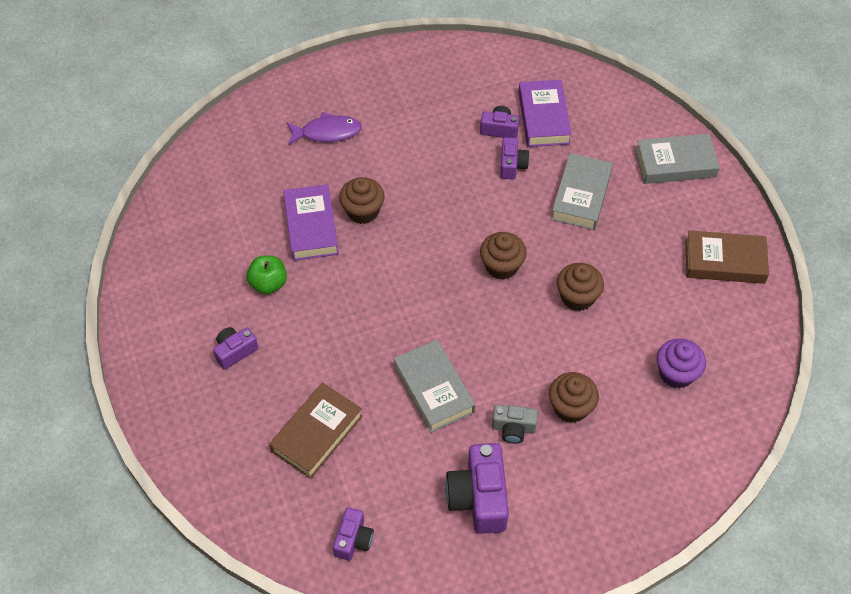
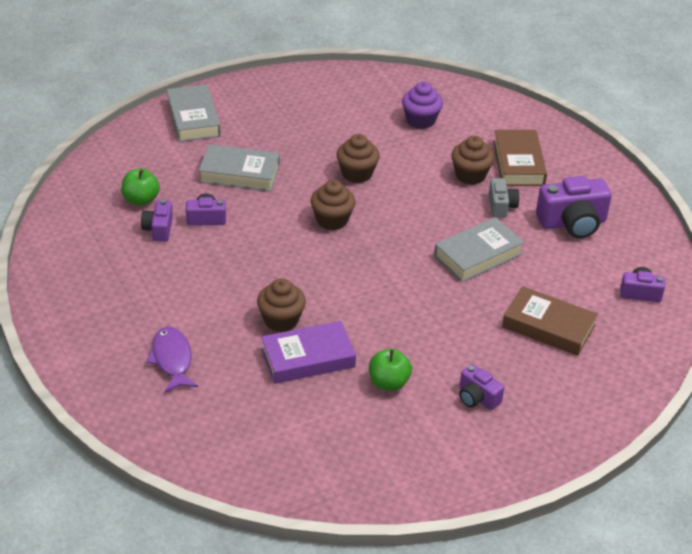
camera: 100 degrees left, 15 degrees down
(543, 118) = (141, 199): purple book -> green apple
(724, 261) = (301, 94): brown book -> brown book (518, 163)

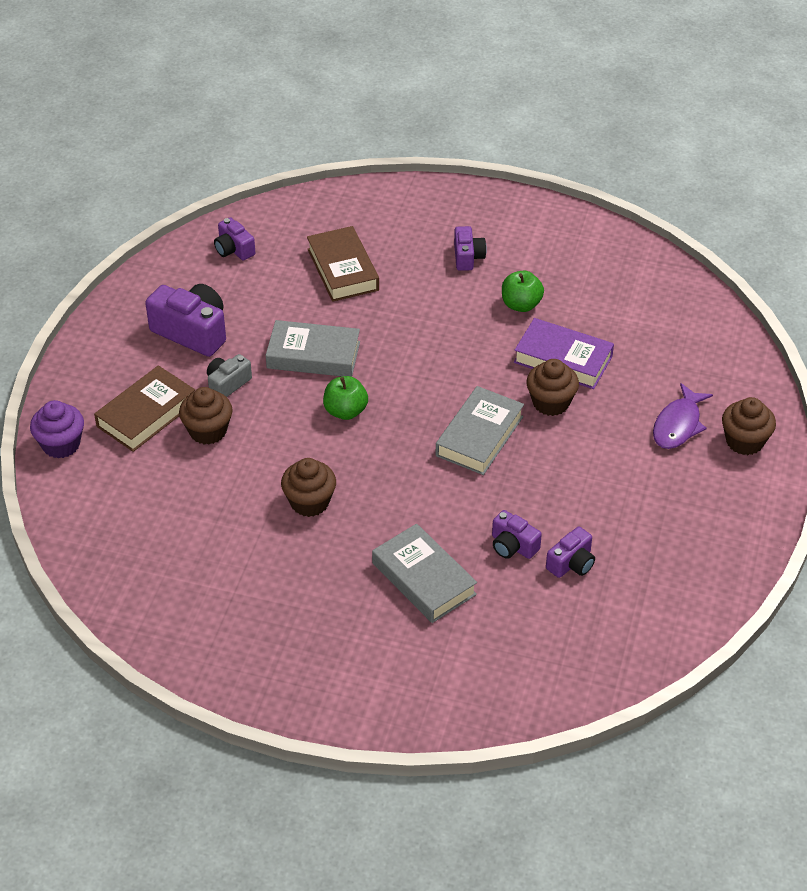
camera: 135 degrees left, 5 degrees up
(141, 199) = (557, 612): green apple -> green apple (345, 411)
(193, 118) = (393, 690): grey book -> grey book (479, 436)
(332, 220) = (396, 467): brown cupcake -> brown cupcake (744, 441)
(420, 120) = (163, 523): purple cupcake -> purple cupcake (61, 444)

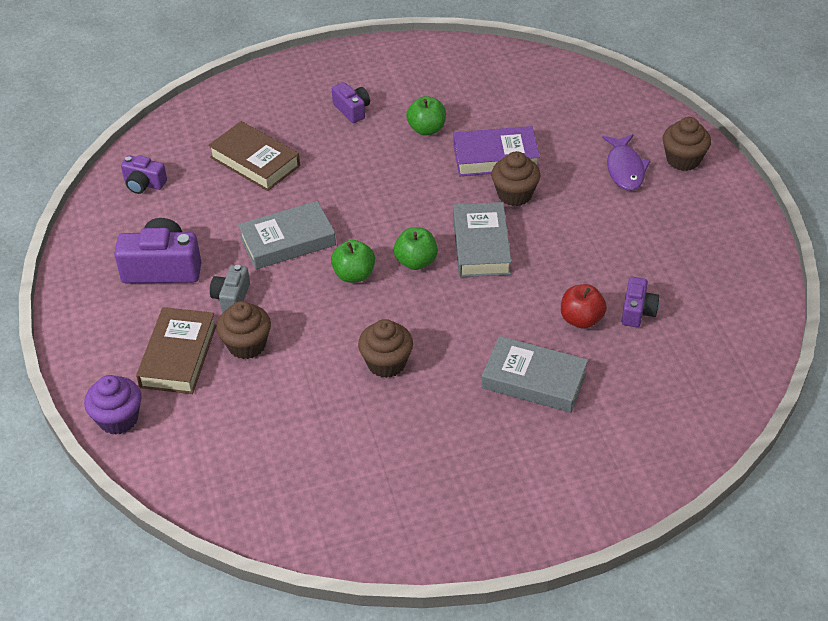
camera: 30 degrees left, 0 degrees up
(409, 424) = (416, 262): none -> green apple
(513, 546) = (581, 319): purple camera -> red apple

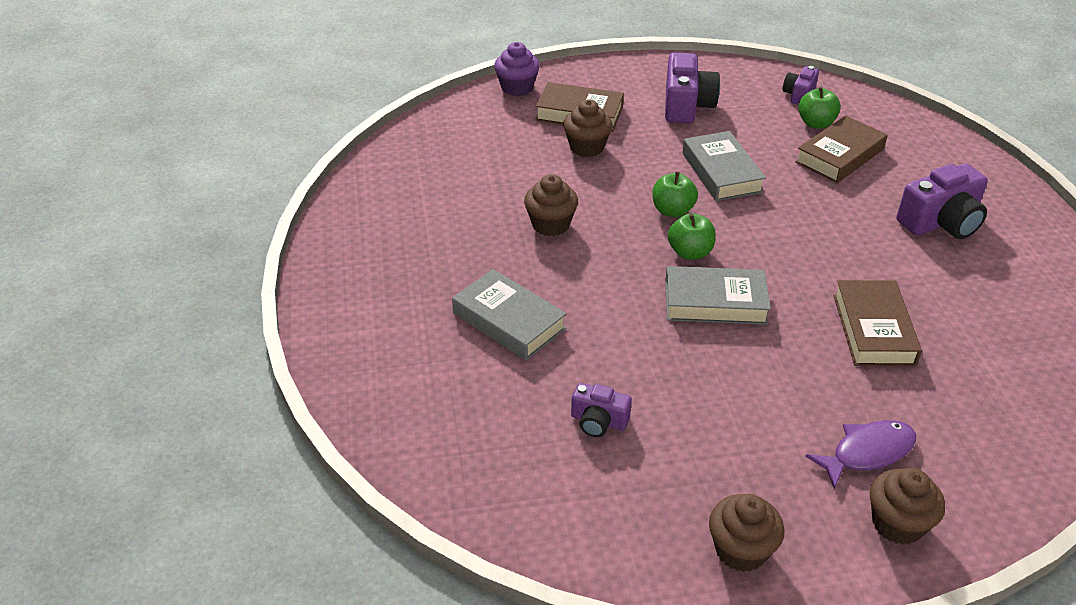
camera: 95 degrees right, 5 degrees down
(231, 298) = (646, 140): grey camera -> none
(352, 110) = (941, 222): purple camera -> purple camera, size x1.76
(426, 129) = (917, 277): green apple -> green apple (816, 123)
(495, 157) = (873, 329): purple book -> brown book
(514, 194) = (805, 339): brown cupcake -> brown cupcake (741, 550)
(534, 380) = (509, 321): grey book -> grey book turned 75 degrees counterclockwise
(581, 319) = (591, 369): red apple -> none
(625, 169) = (867, 452): purple fish -> purple fish turned 150 degrees clockwise

